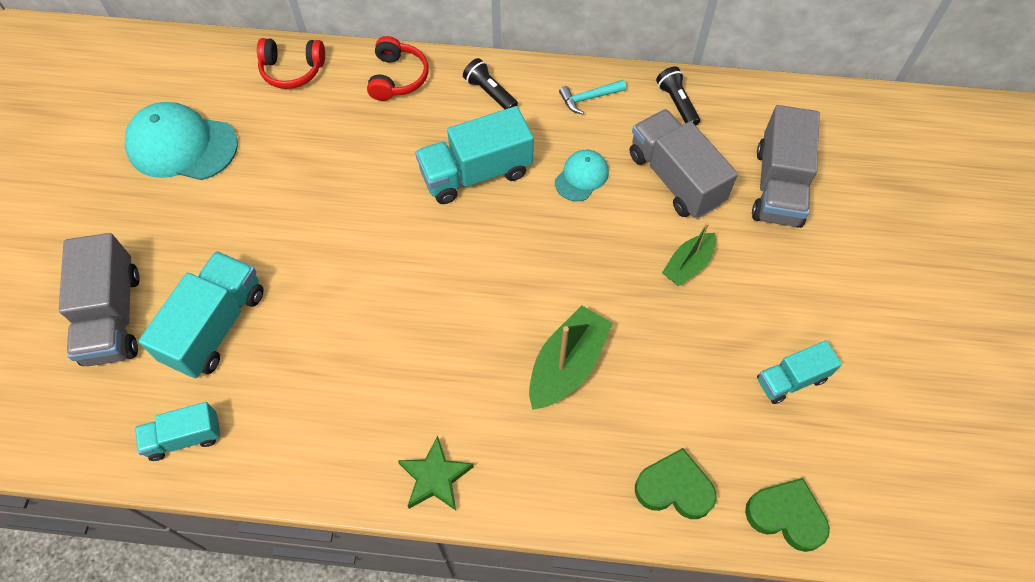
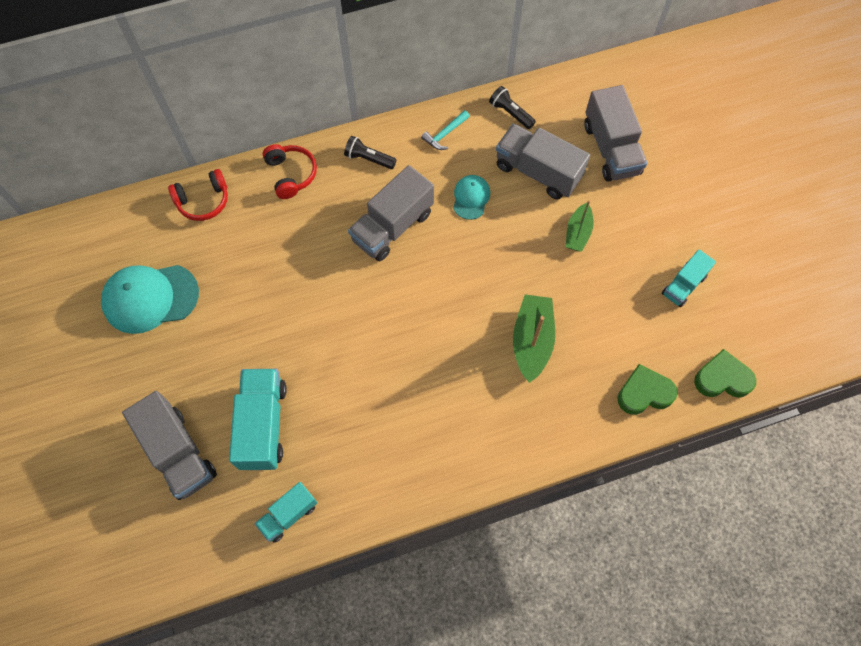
camera: 25 degrees left, 5 degrees up
(435, 477) = (483, 459): green star -> none
(476, 173) = (392, 226): turquoise truck -> grey truck

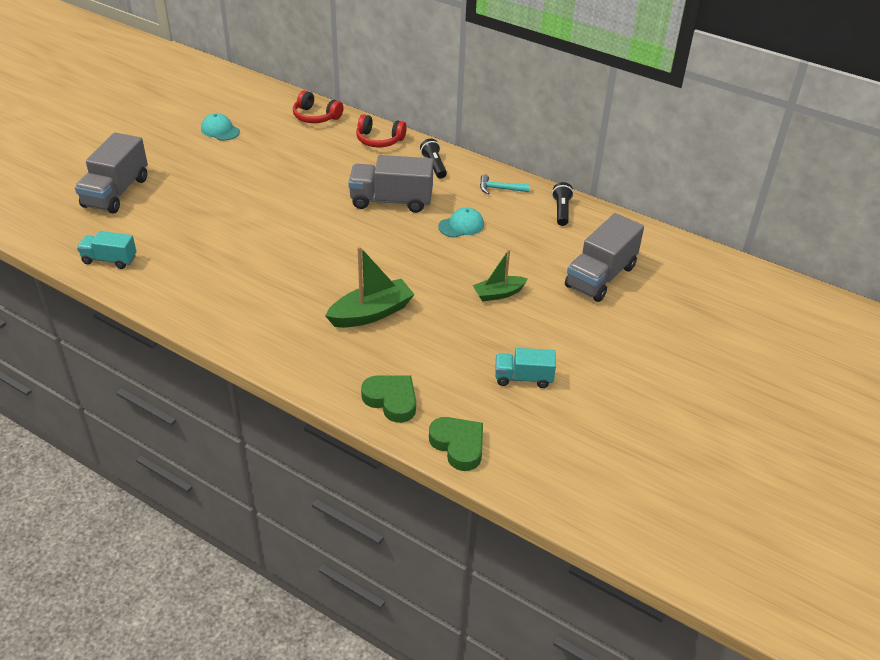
camera: 50 degrees right, 25 degrees down
(150, 298) = (220, 130): turquoise cap -> turquoise cap, size x0.54
(263, 425) = (170, 217): turquoise truck -> none
(291, 174) = (379, 140): red headphones -> red headphones turned 75 degrees clockwise
(538, 172) = (527, 248): grey truck -> none

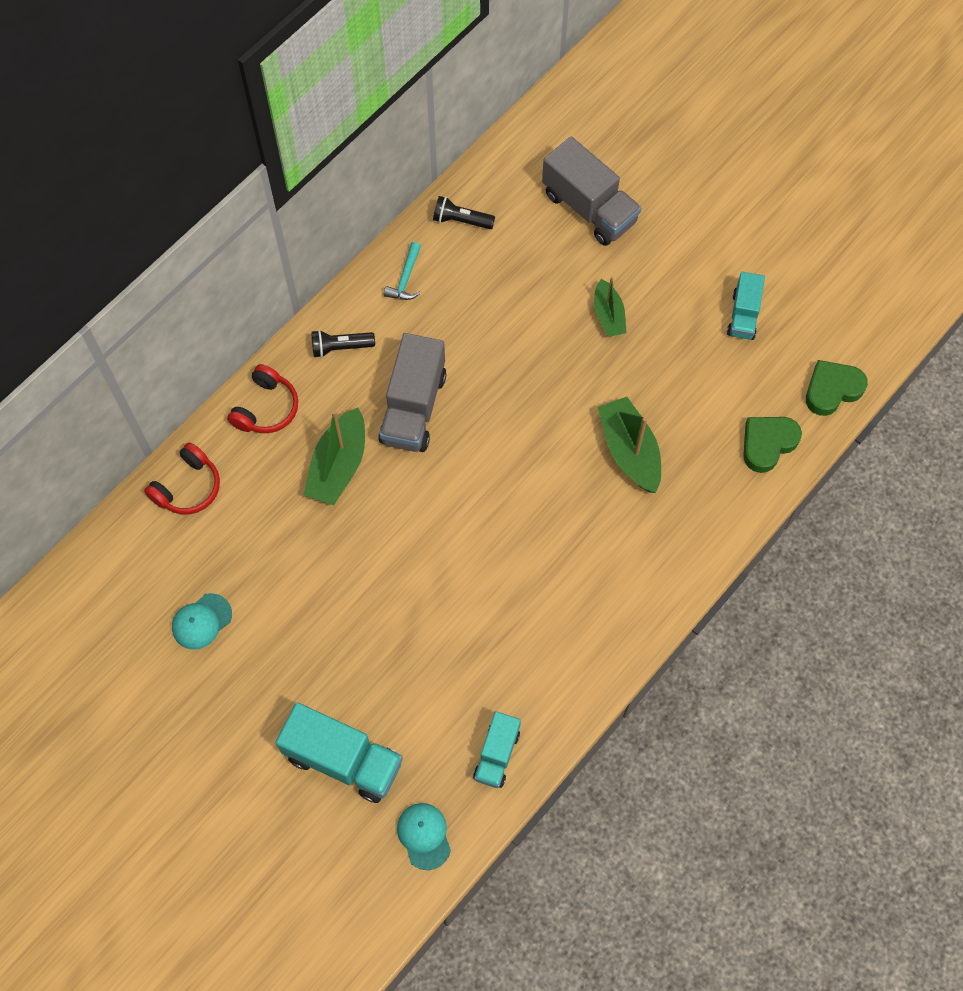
camera: 80 degrees left, 25 degrees up
(116, 192) = (343, 760): grey truck -> turquoise truck
(339, 172) = (338, 466): none -> green boat
(461, 225) = (476, 334): turquoise cap -> turquoise cap (424, 836)

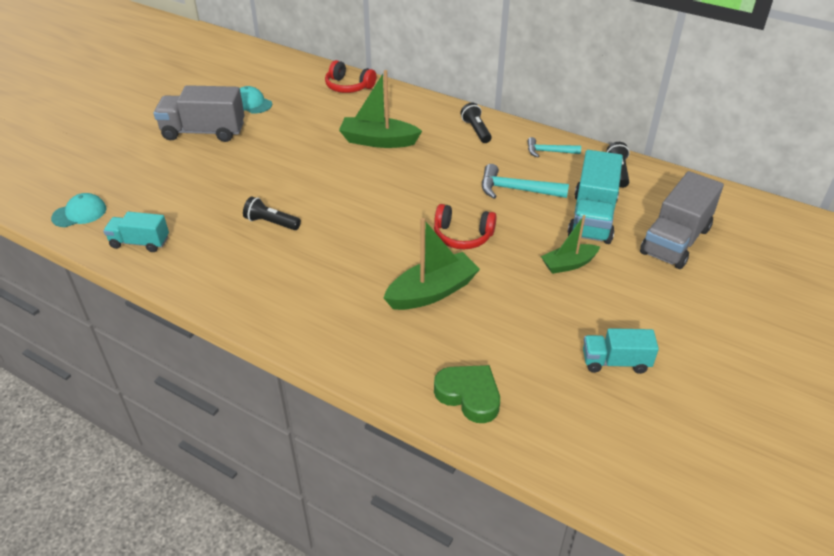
camera: 80 degrees right, 25 degrees down
(266, 408) = (416, 107): red headphones -> red headphones (462, 236)
(343, 760) = (146, 170): turquoise truck -> turquoise truck (592, 218)
(413, 408) = (437, 168): grey truck -> grey truck (204, 132)
(474, 332) = (516, 190): none -> turquoise hammer
(486, 604) = (271, 223): none -> black flashlight
(832, 390) = (556, 450): green heart -> none

